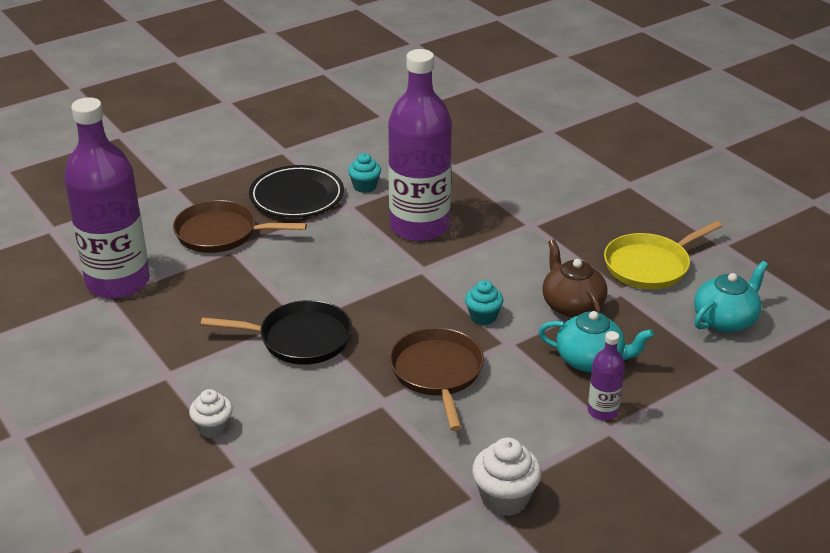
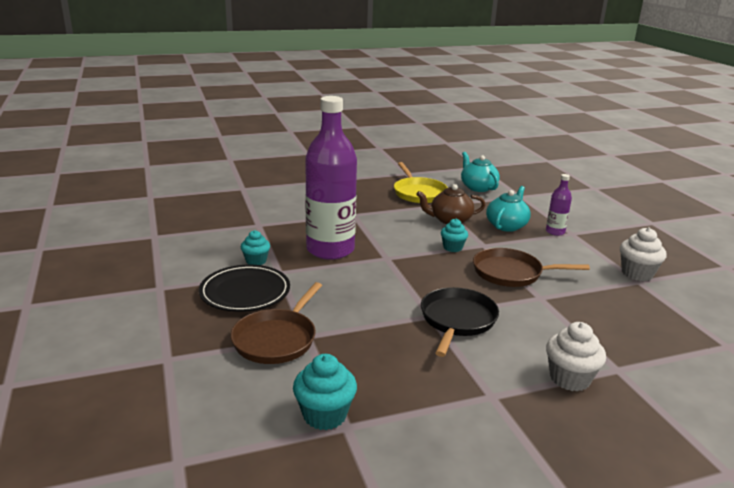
camera: 75 degrees left, 10 degrees down
(118, 282) = (324, 415): purple bottle -> turquoise cupcake
(213, 428) = (569, 378): white cupcake -> white cupcake, size x1.50

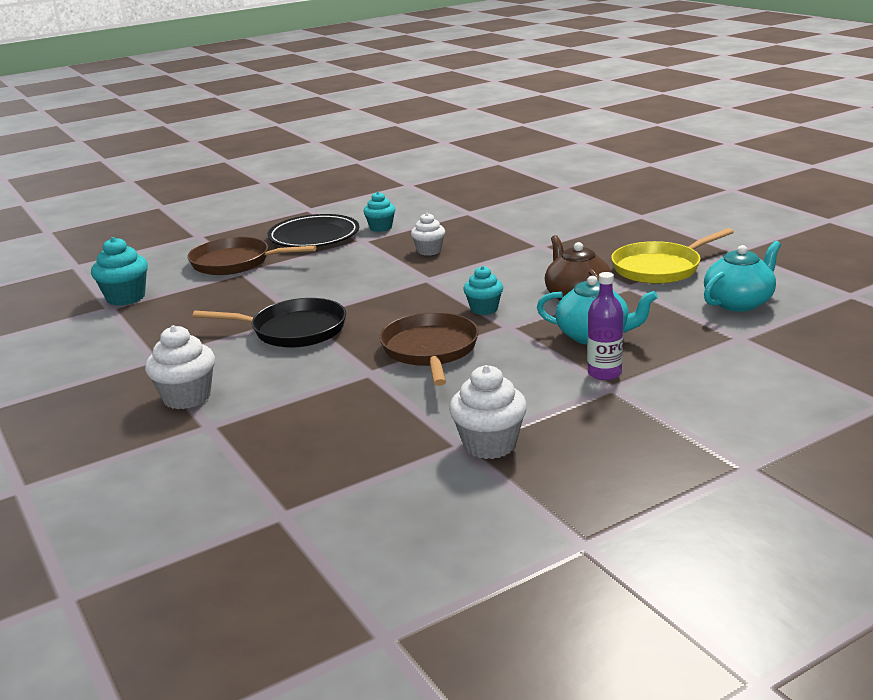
camera: 80 degrees right, 0 degrees up
(330, 250) = (429, 251): purple bottle -> white cupcake

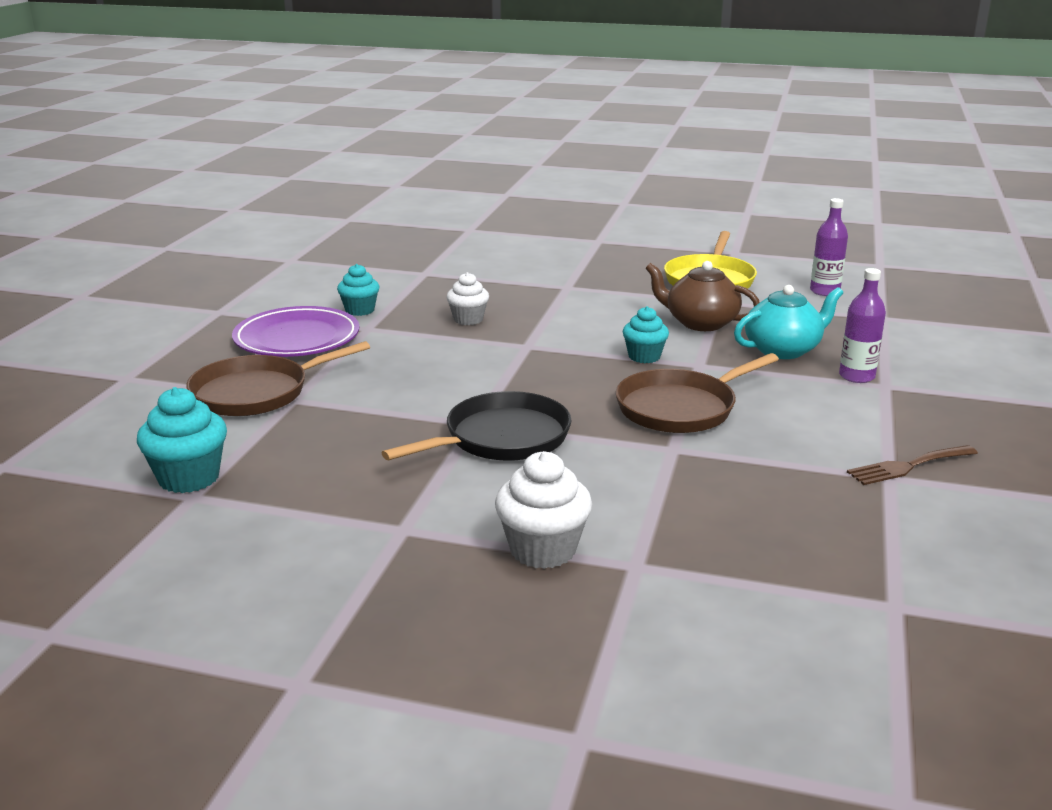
camera: 45 degrees left, 0 degrees up
(314, 236) = (297, 338): black plate -> purple plate
(430, 350) = (680, 408): brown pan -> brown pan turned 75 degrees counterclockwise
(489, 445) = (907, 466): white cupcake -> brown fork
(739, 302) = (824, 291): turquoise teapot -> purple bottle

